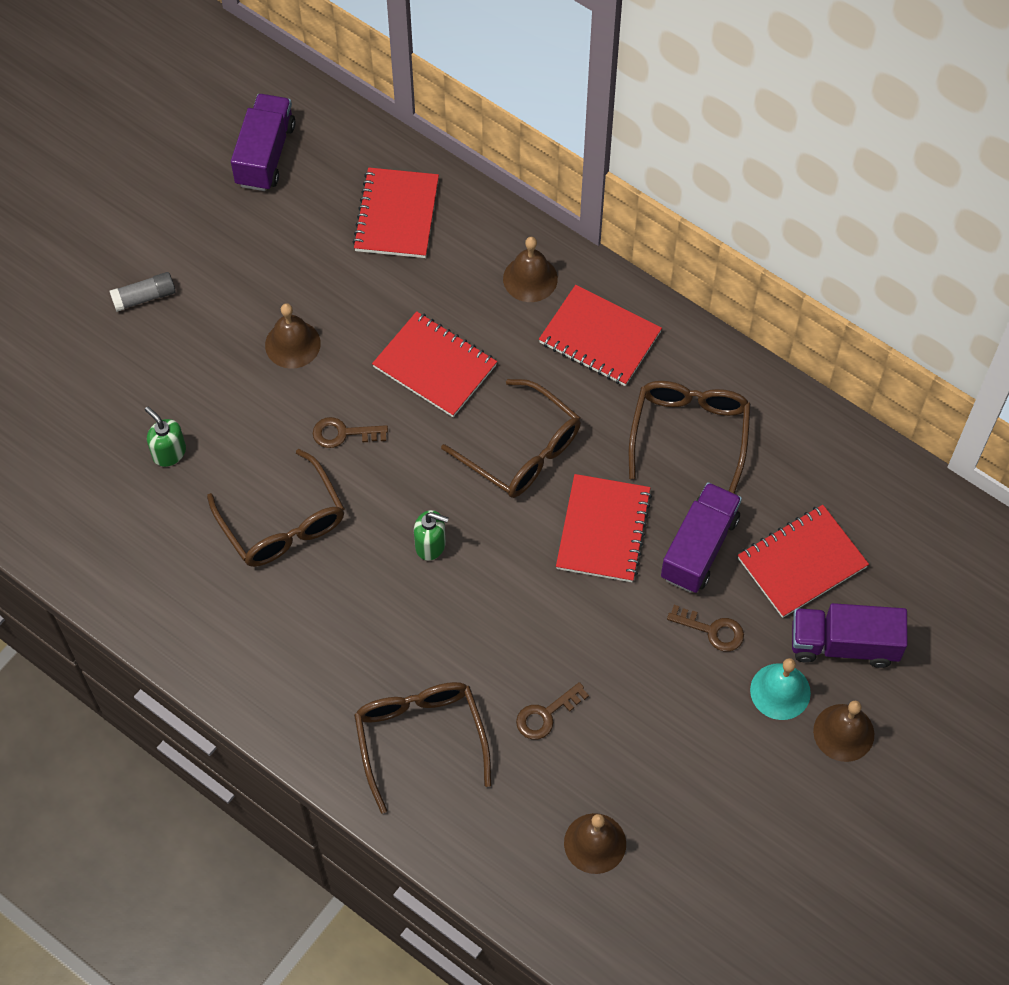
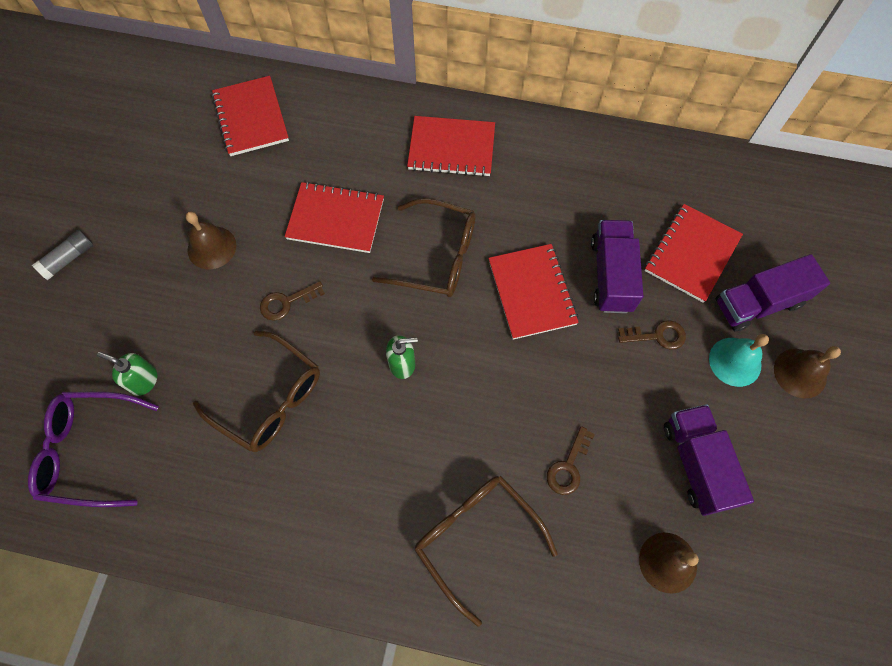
camera: 25 degrees left, 5 degrees up
(93, 499) = (90, 451): none -> purple glasses
(265, 155) = (125, 111): purple truck -> purple truck (696, 463)
(530, 278) = (377, 125): brown bell -> none
(689, 433) = (555, 192): brown glasses -> none

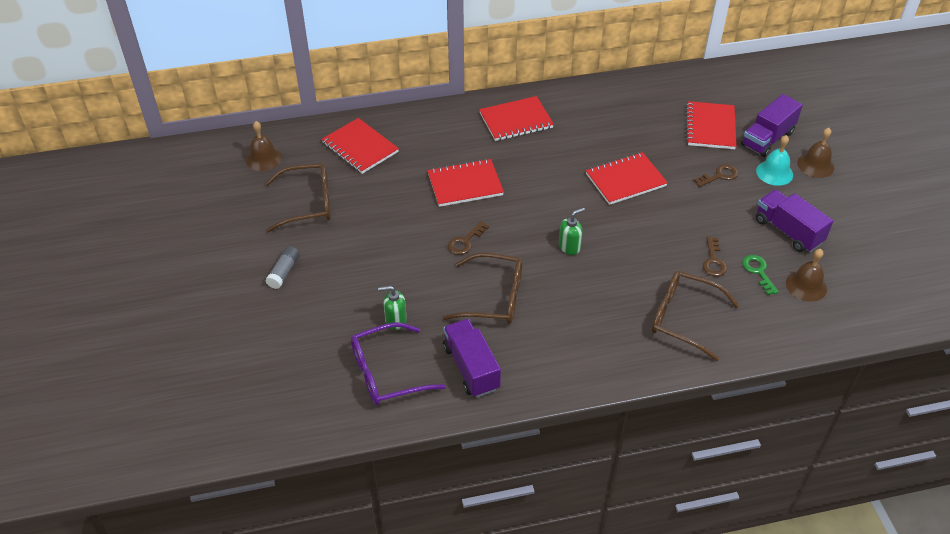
camera: 25 degrees left, 20 degrees down
(212, 247) = (387, 229): brown bell -> brown bell (263, 158)
(437, 257) = (550, 182): brown glasses -> brown glasses (308, 203)
(531, 292) = (625, 180): red notebook -> red notebook turned 75 degrees counterclockwise
(611, 275) = (669, 154): purple truck -> purple truck (471, 368)
(617, 510) = (758, 272): none -> green key

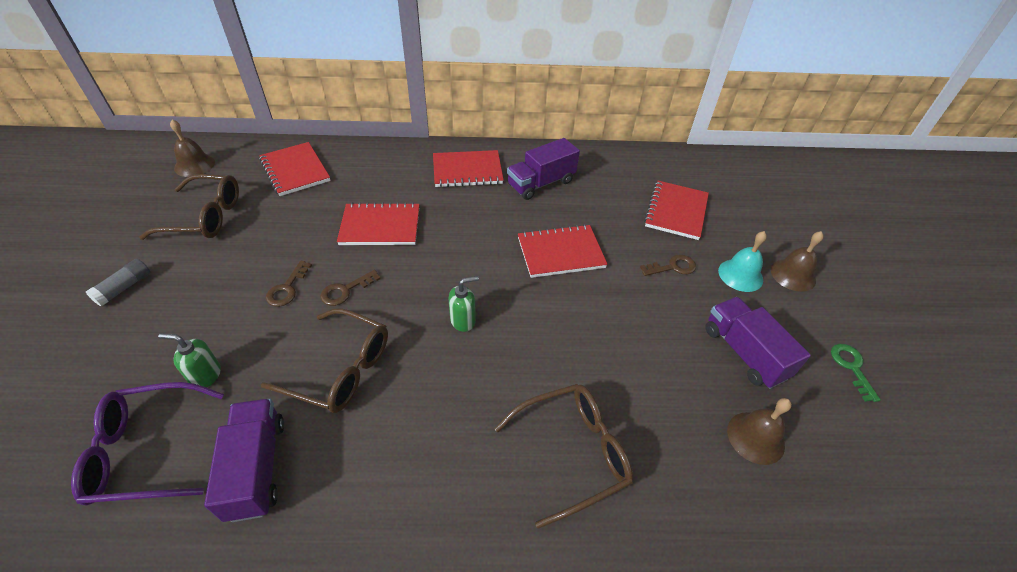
camera: 10 degrees right, 0 degrees up
(683, 318) = (572, 453): brown glasses -> brown glasses turned 120 degrees clockwise
(713, 261) = (637, 375): brown key -> brown key (287, 288)
(758, 272) = (693, 402): green key -> green key (851, 367)
(767, 139) = (739, 235): purple truck -> purple truck (541, 183)

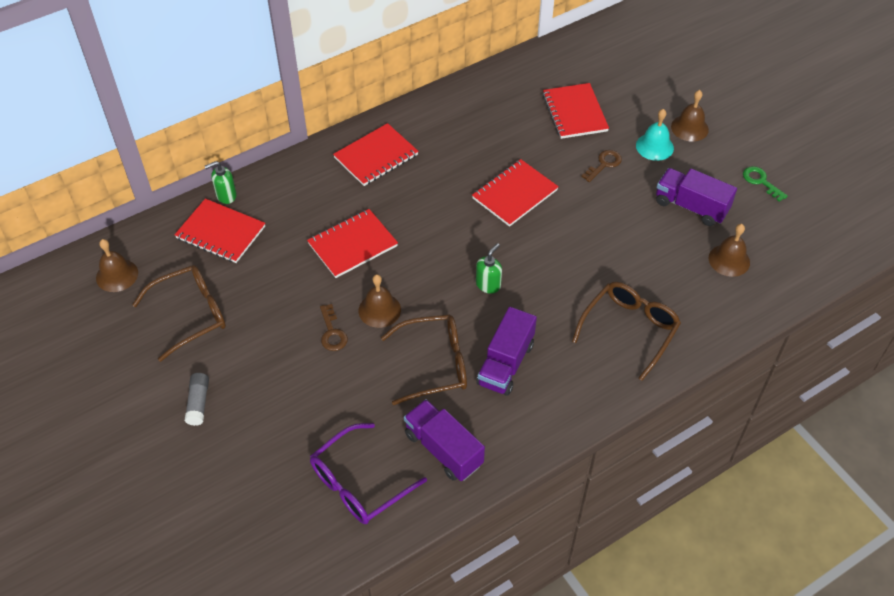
camera: 30 degrees left, 5 degrees up
(206, 375) = (343, 421): green soap dispenser -> green soap dispenser (226, 195)
(345, 290) = (379, 310): brown key -> brown bell
(541, 183) = (449, 138): purple truck -> purple truck (505, 364)

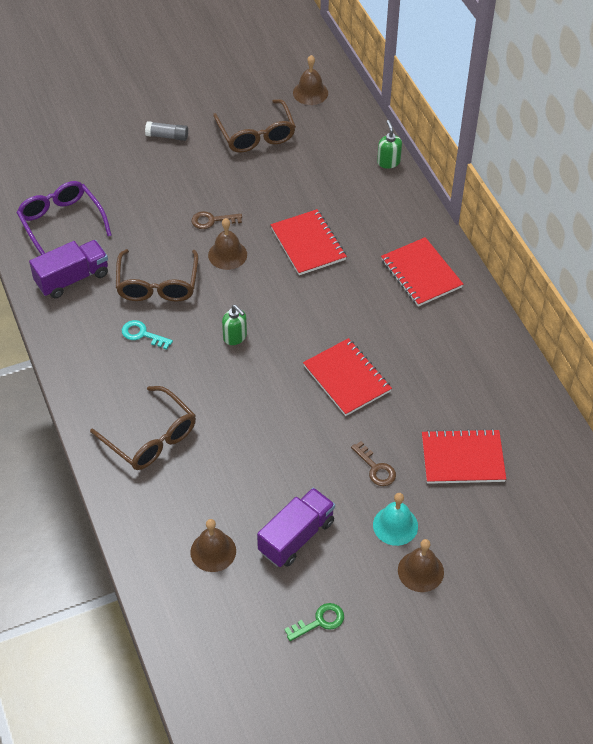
camera: 100 degrees right, 0 degrees up
(221, 232) = (343, 156): red notebook -> none
(505, 364) = (142, 334): purple truck -> turquoise key

